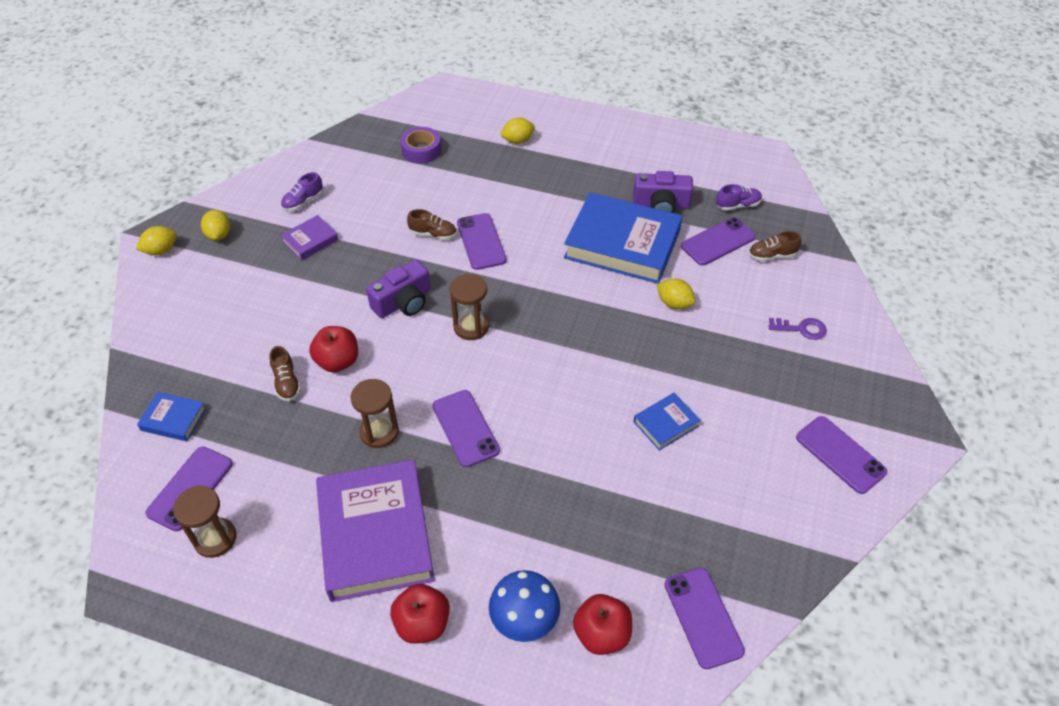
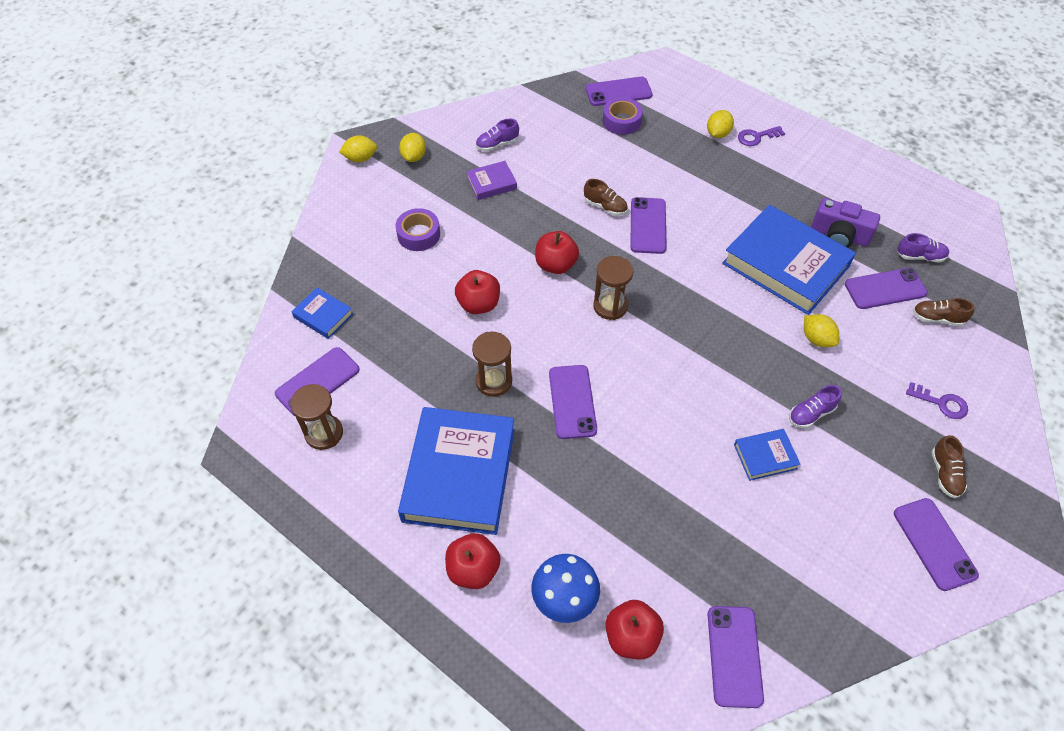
camera: 20 degrees right, 5 degrees up
(250, 310) = (418, 234): none -> purple tape
(286, 383) = (428, 311): brown shoe -> brown shoe (945, 474)
(375, 534) = (459, 474): purple book -> blue book
(403, 302) = (556, 265): purple camera -> red apple
(408, 124) = (618, 92): none -> purple phone
(517, 141) = (718, 134): yellow lemon -> yellow lemon turned 60 degrees counterclockwise
(555, 135) = (756, 137): none -> purple key
(693, 372) = (811, 414): none -> purple shoe

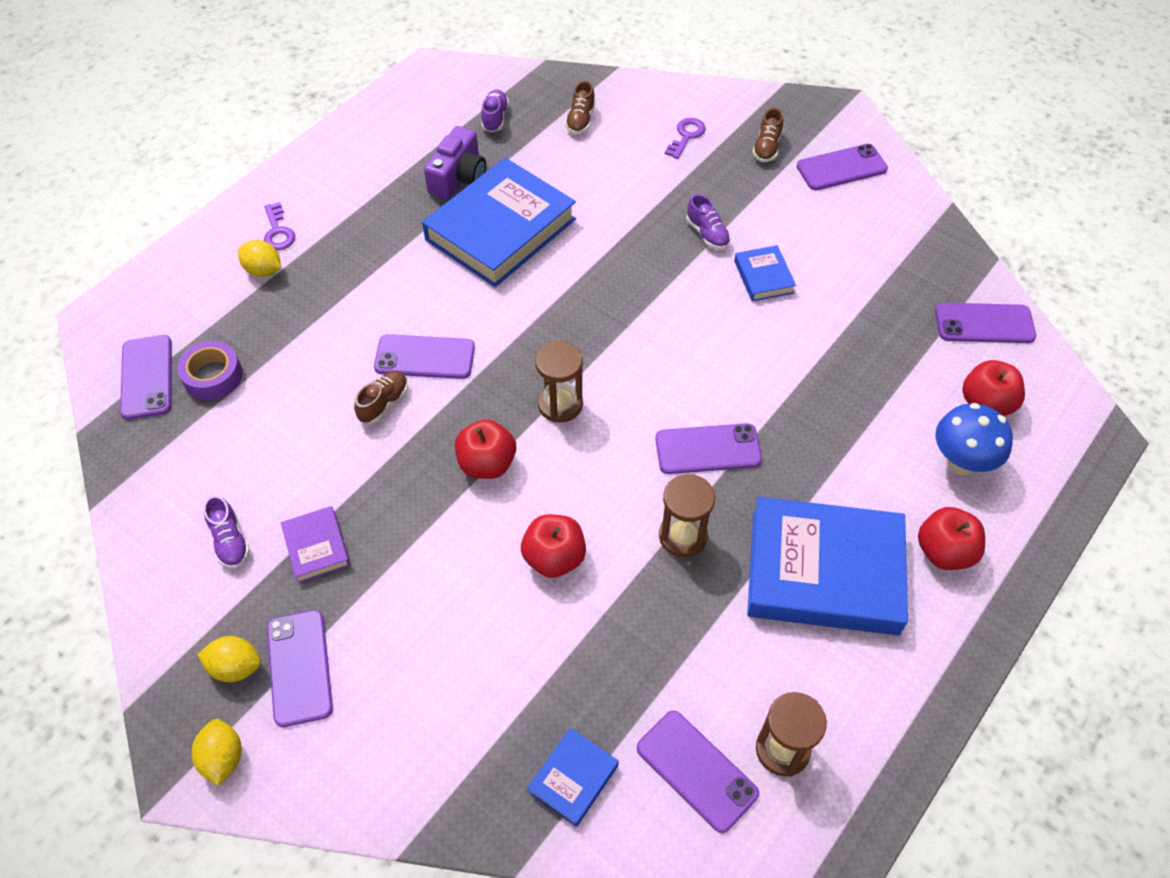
camera: 90 degrees left, 0 degrees up
(418, 234) = (414, 647): purple tape -> none
(816, 339) = (609, 217): yellow lemon -> none
(885, 289) = (539, 152): purple phone -> purple phone (299, 667)
(945, 474) = (766, 148): brown shoe -> brown shoe turned 105 degrees clockwise

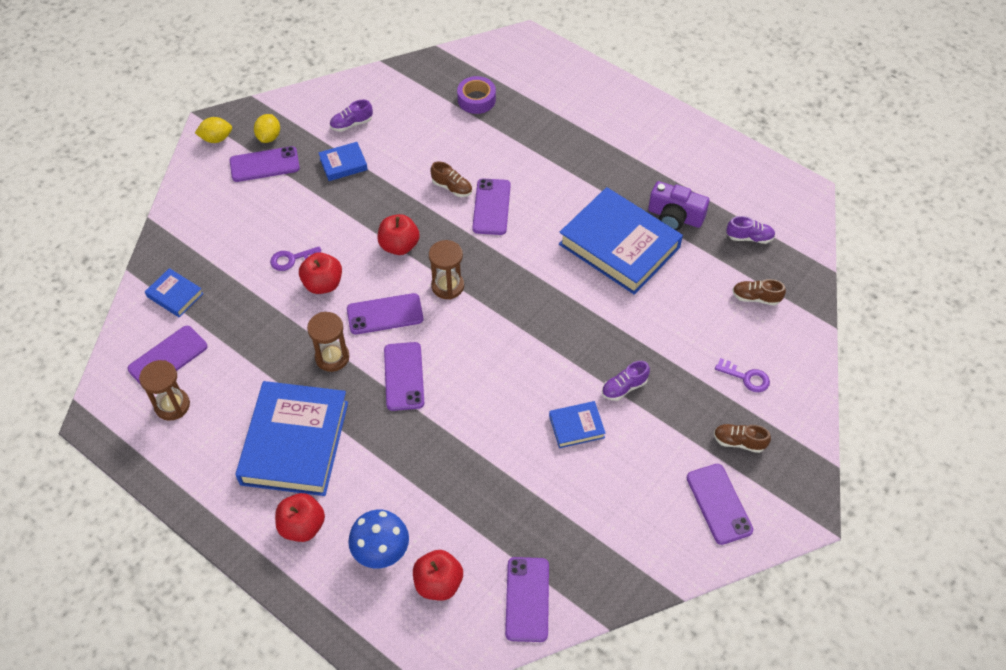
camera: 90 degrees right, 0 degrees up
(147, 377) = (476, 69): purple phone -> purple phone (385, 314)
(263, 270) = (570, 113): yellow lemon -> none
(278, 232) = (608, 116): purple key -> purple key (292, 259)
(316, 547) = (343, 164): purple book -> blue book

